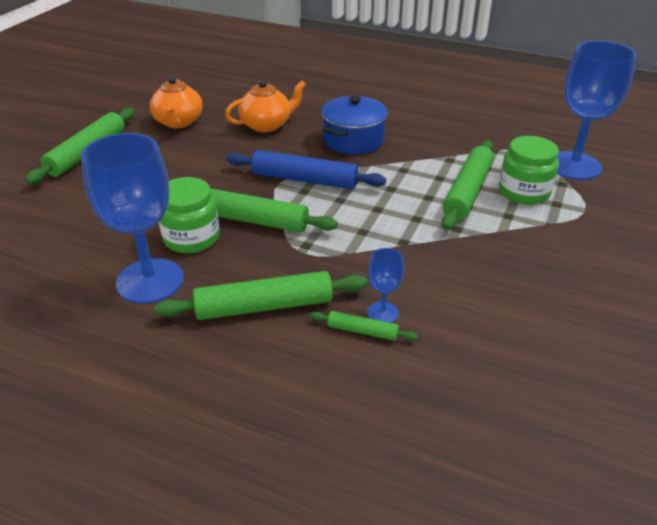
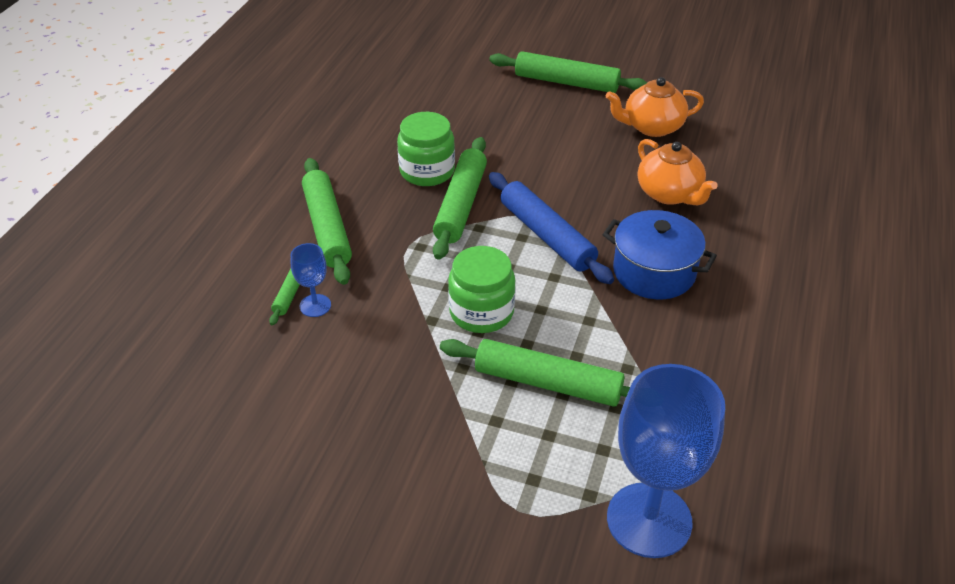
camera: 85 degrees right, 5 degrees up
(150, 281) = (363, 158): blue goblet -> none
(304, 180) = (546, 236): blue rolling pin -> blue rolling pin turned 45 degrees counterclockwise
(524, 192) = (558, 445): green jar -> green jar (481, 312)

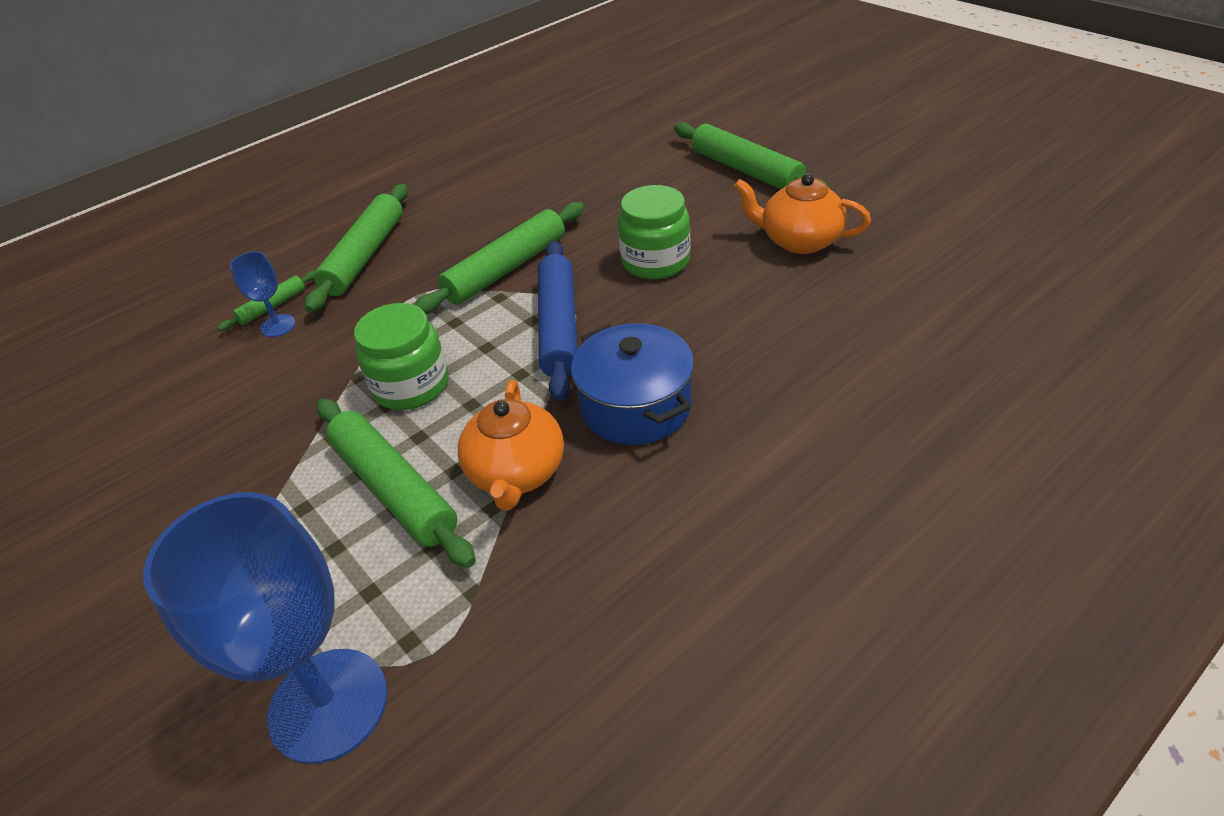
camera: 35 degrees right, 0 degrees up
(427, 171) = (509, 226): green jar -> green jar (655, 261)
(669, 194) = (745, 322): orange teapot -> orange teapot (516, 473)

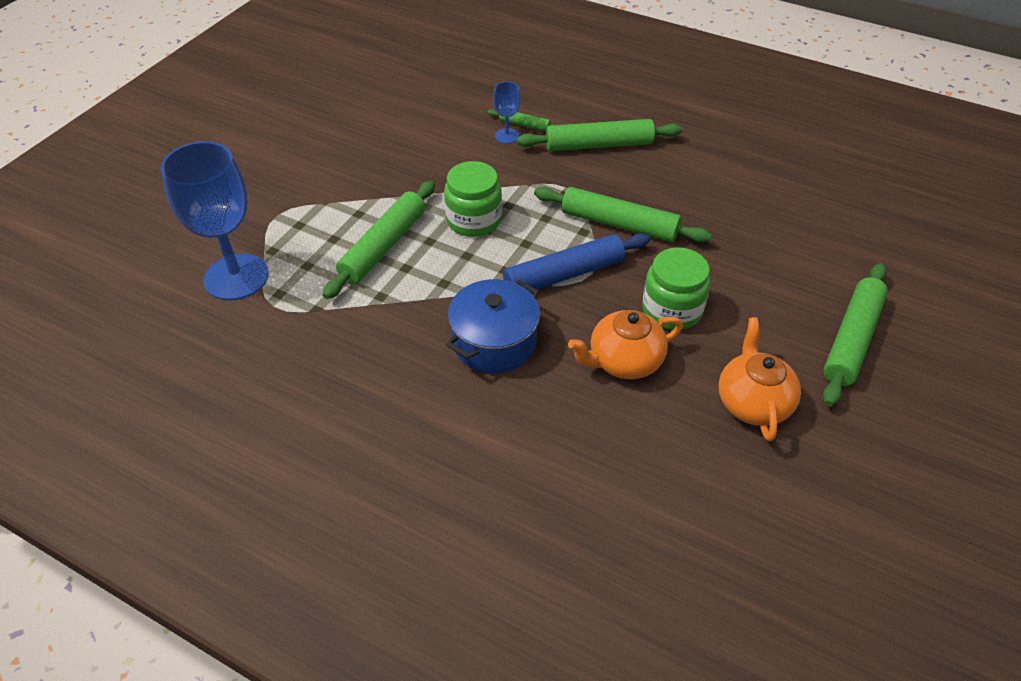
camera: 65 degrees right, 5 degrees up
(516, 473) = (412, 298): orange teapot -> orange teapot (624, 361)

